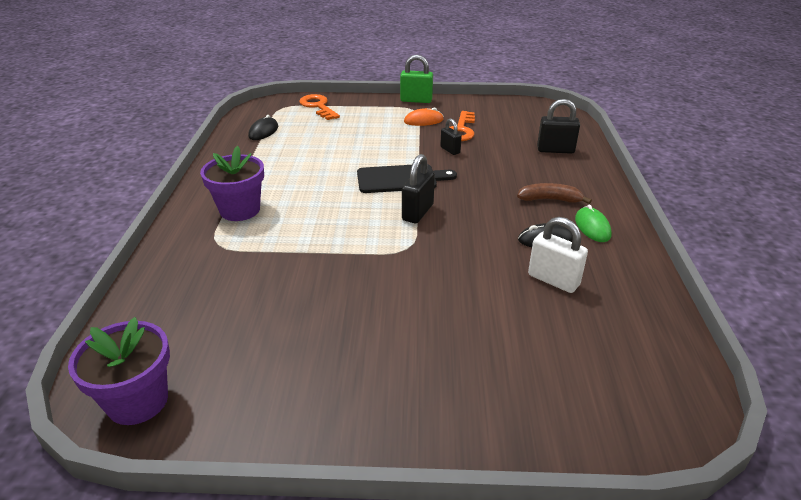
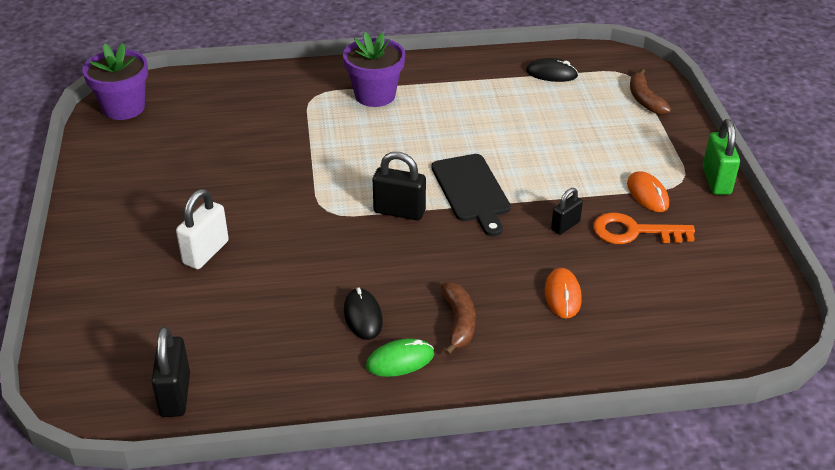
camera: 80 degrees right, 5 degrees up
(318, 106) = (644, 99): orange key -> brown banana
(521, 160) = (562, 295): none -> orange mouse
(553, 280) = (284, 321): white padlock -> white padlock (206, 252)
(555, 150) = (610, 332): black padlock -> black padlock (175, 395)

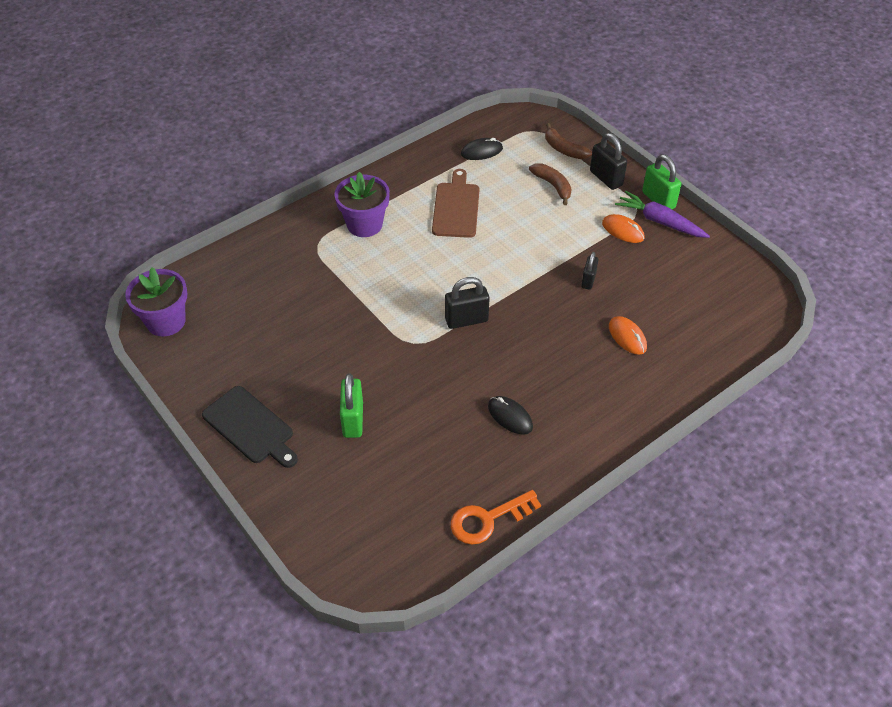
camera: 30 degrees left, 10 degrees up
(175, 395) = (432, 542): black padlock -> black padlock (606, 178)
(206, 252) = (353, 420): white padlock -> green padlock
(400, 360) = (562, 438): green mouse -> none
(459, 322) = (577, 390): brown banana -> brown banana (553, 186)
(471, 191) = (503, 280): black cutting board -> black cutting board (250, 427)
(480, 112) = (456, 207): none -> brown cutting board
(634, 232) = (636, 265): orange key -> orange key (488, 519)
(700, 201) = (660, 222): none -> purple carrot

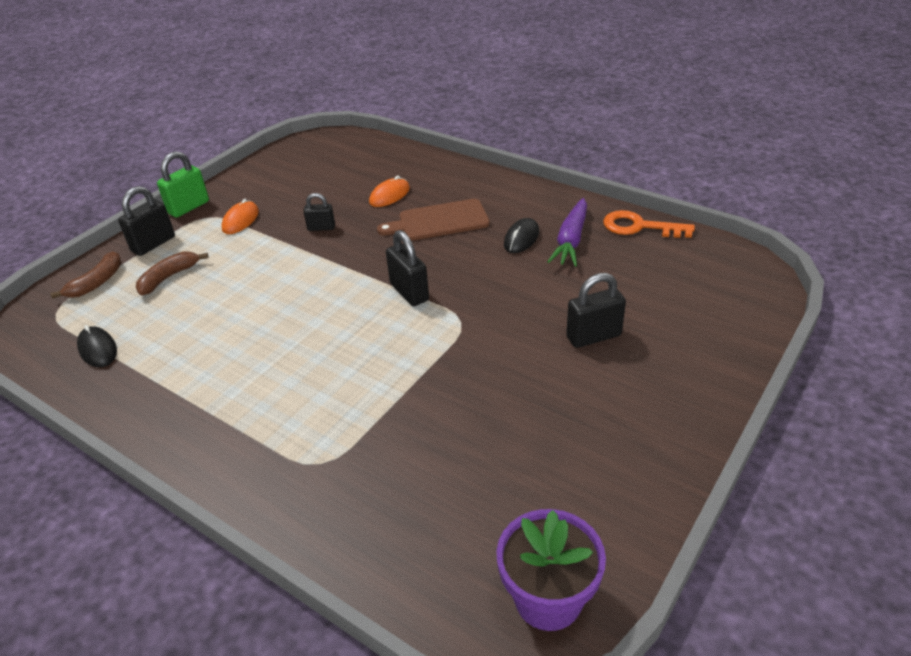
camera: 105 degrees left, 10 degrees down
(250, 427) = (662, 418): black cutting board -> none
(353, 420) = (593, 336): green padlock -> black padlock
(364, 224) = (266, 424): purple flower pot -> none
(456, 207) = (217, 345): brown cutting board -> brown cutting board (439, 221)
(488, 519) = (639, 227): orange key -> orange key turned 150 degrees clockwise
(660, 222) = (223, 202): purple carrot -> purple carrot (571, 240)

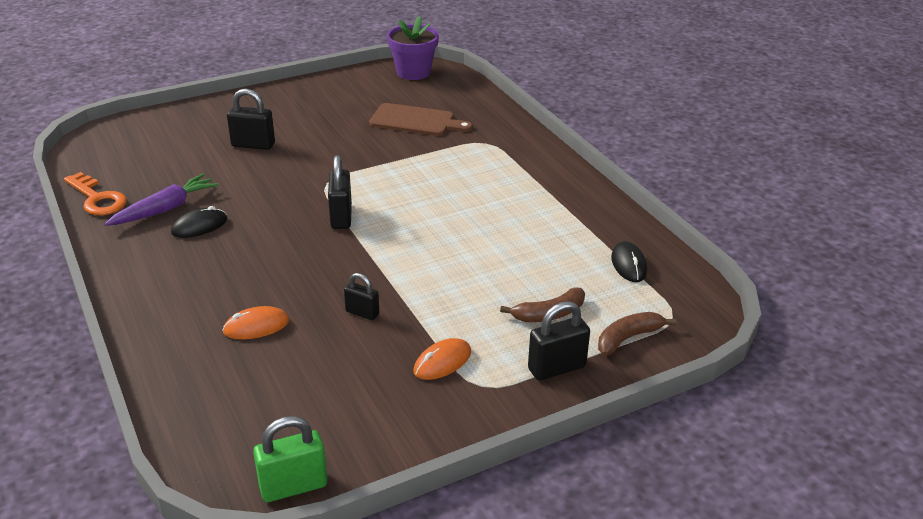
camera: 155 degrees left, 5 degrees down
(189, 207) = (497, 414): green padlock -> green padlock (293, 486)
(439, 221) = (244, 272): brown cutting board -> brown cutting board (416, 121)

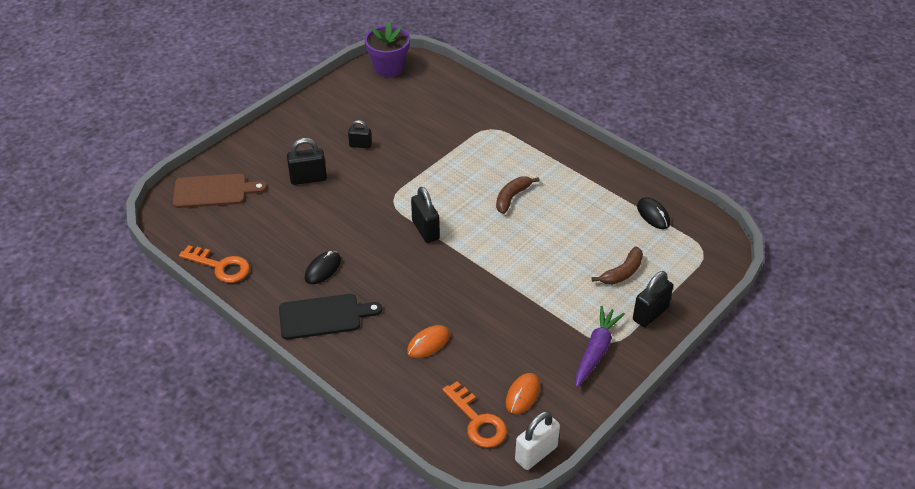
camera: 20 degrees left, 10 degrees up
(162, 270) = (324, 316): none -> black cutting board
(165, 209) = (283, 261): purple carrot -> purple carrot (596, 351)
(249, 426) = (477, 421): none -> orange key
(293, 486) = (536, 453): green padlock -> white padlock
(362, 313) = (495, 309): black padlock -> black padlock (360, 145)
(416, 121) = (423, 120): brown cutting board -> brown cutting board (214, 191)
(442, 362) = (574, 332): orange mouse -> orange mouse (522, 395)
(628, 338) = (683, 276): brown banana -> brown banana (512, 197)

